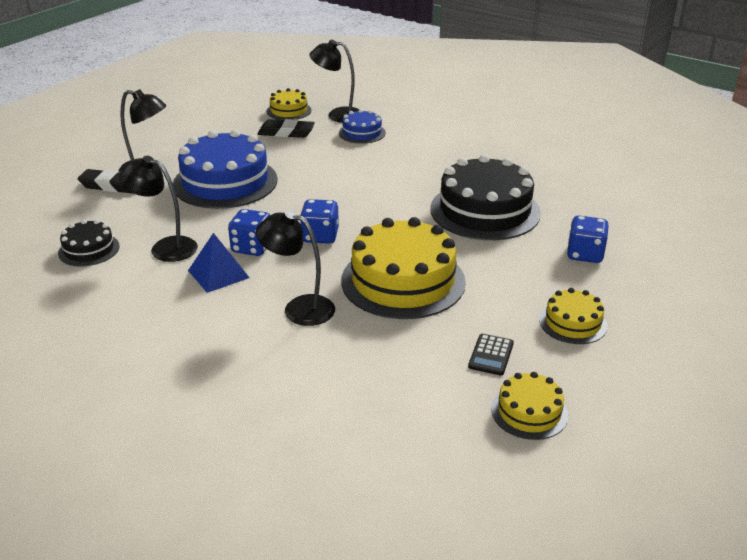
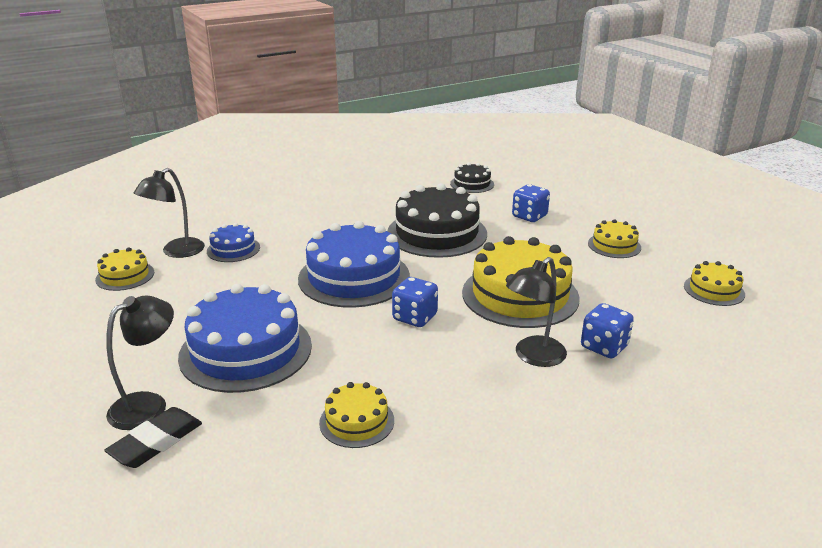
camera: 65 degrees left, 5 degrees down
(89, 249) = (310, 489): black cake -> black cake (472, 184)
(165, 247) = (357, 421): black lamp -> yellow cake
(218, 274) = (441, 393): blue pyramid -> none
(252, 247) = (404, 361): blue dice -> blue dice (604, 347)
(286, 132) = (176, 289): black eraser -> none
(363, 193) = (354, 277): none -> blue cake
(491, 355) = (642, 285): black calculator -> none

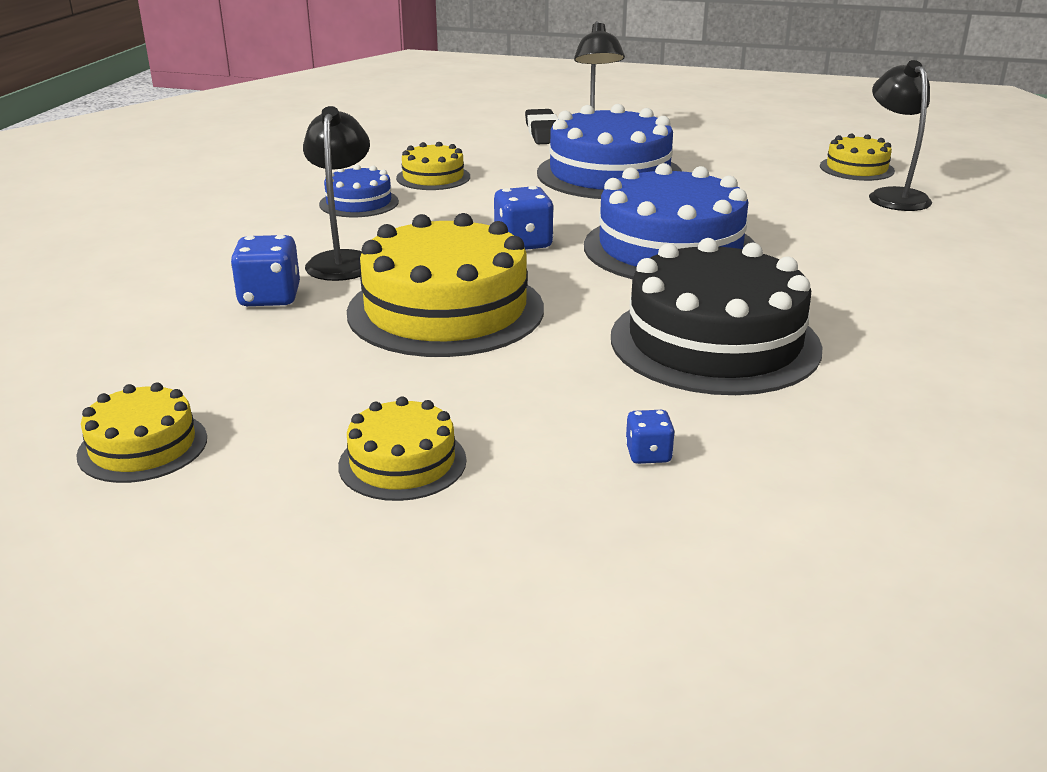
camera: 135 degrees right, 0 degrees up
(233, 249) = (859, 219): blue cake -> blue cake (359, 203)
(472, 184) = (914, 488): black cake -> none
(529, 216) = (648, 454): blue dice -> blue dice, size x0.56

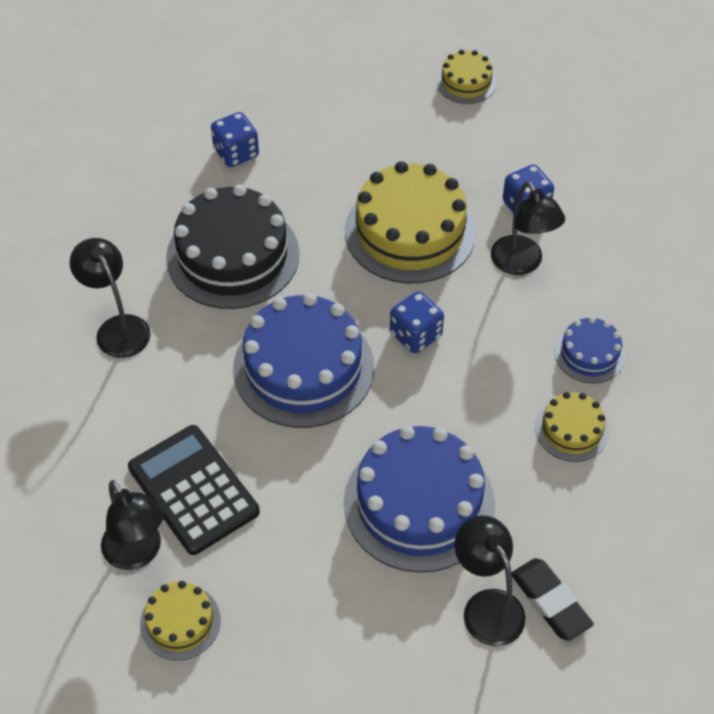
camera: 155 degrees right, 25 degrees up
(402, 462) = (344, 111): yellow cake -> none
(648, 454) = (236, 153): blue dice -> blue dice, size x1.78
(828, 212) = (193, 490): none -> black calculator
(906, 317) = (118, 328): none -> black lamp

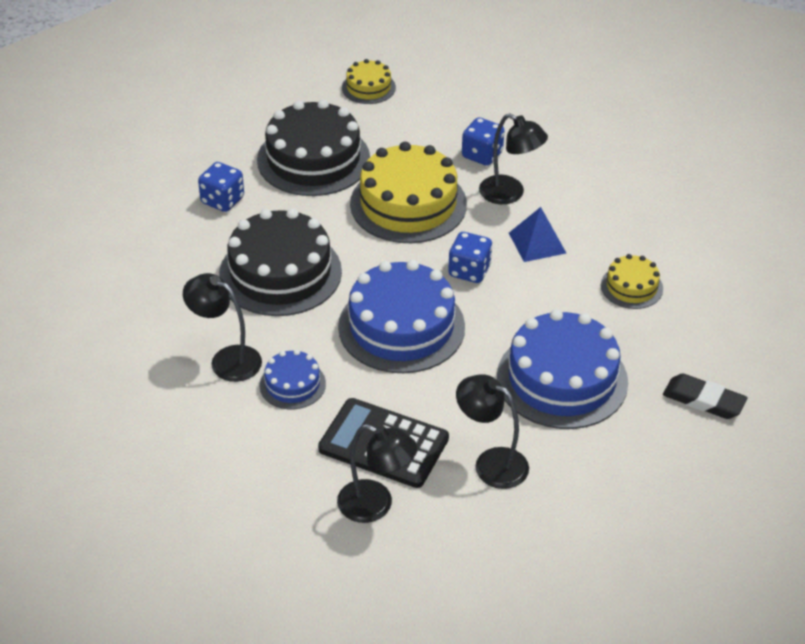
camera: 30 degrees left, 10 degrees down
(180, 622) = (448, 535): yellow cake -> none
(354, 142) = (313, 159): none -> black cake
(486, 606) = (662, 423): black lamp -> black lamp (491, 463)
(509, 333) = (537, 243): none -> blue pyramid
(589, 354) = (605, 234): blue cake -> blue cake (292, 384)

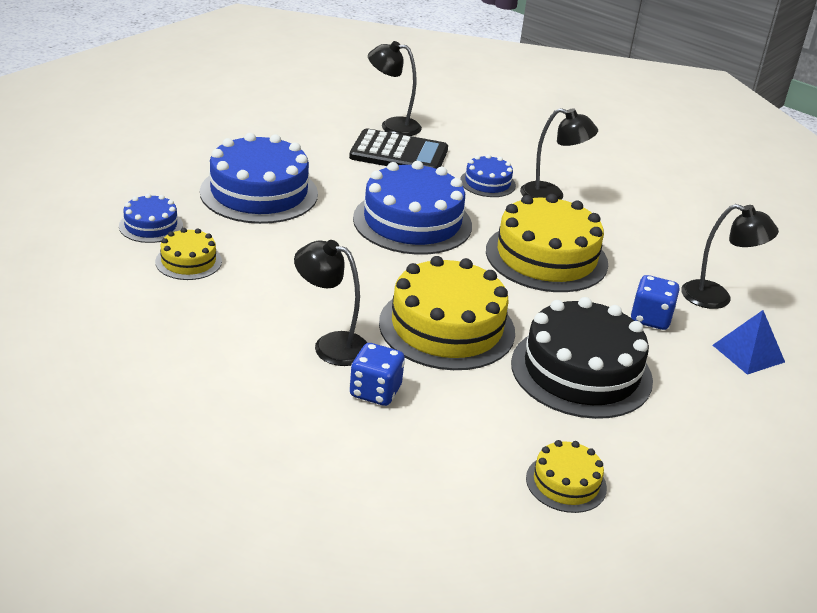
camera: 165 degrees right, 10 degrees down
(280, 273) = (546, 257): black cake -> yellow cake
(469, 271) = (360, 267): blue dice -> none
(491, 463) = (312, 146): black lamp -> black lamp (716, 298)
(537, 243) = (292, 296): blue pyramid -> blue pyramid (748, 353)
(673, 335) = (151, 226): none -> blue cake
(703, 400) = (132, 184): black eraser -> none

